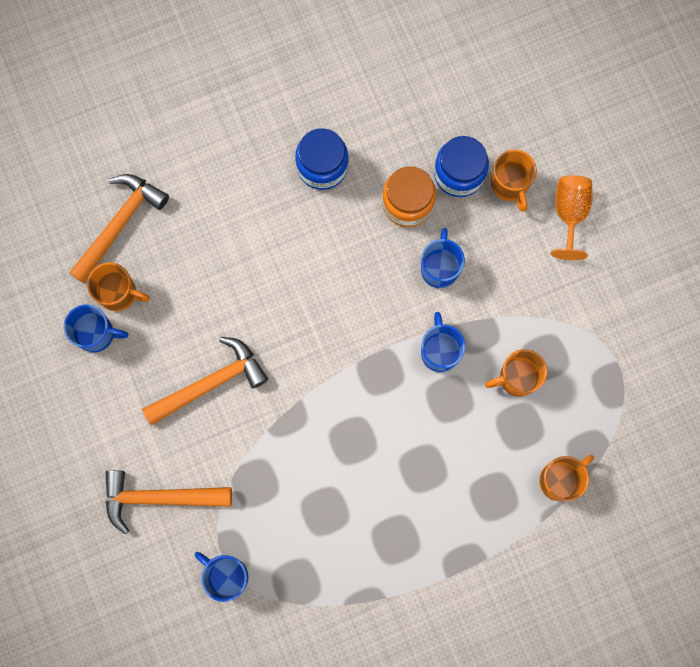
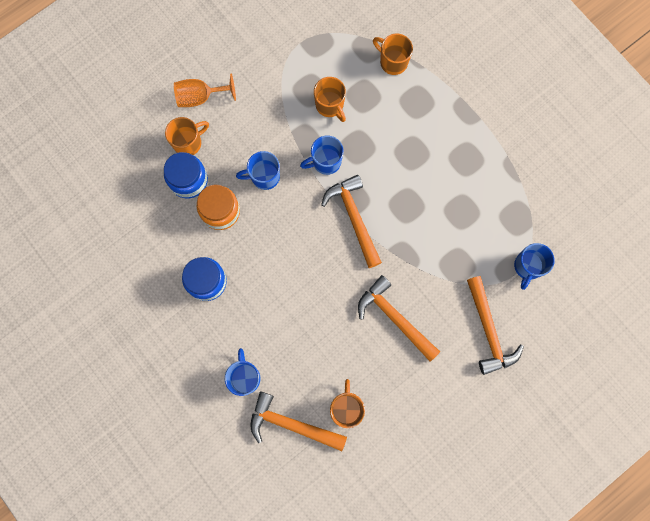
camera: 105 degrees left, 0 degrees up
(96, 334) = (382, 415): blue mug -> blue mug (245, 377)
(354, 367) = (354, 218): none -> orange hammer

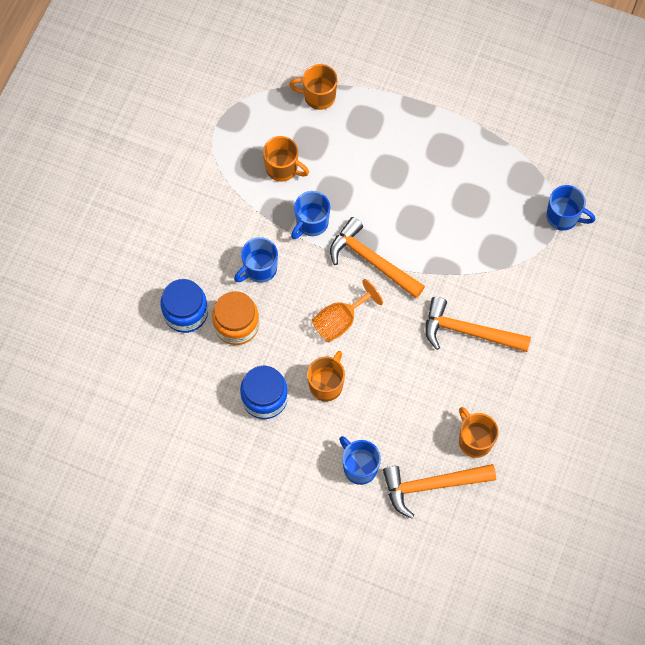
camera: 30 degrees left, 10 degrees down
(188, 143) = (163, 277): orange mug -> orange mug (326, 384)
(200, 97) = (148, 227): orange goblet -> orange goblet (340, 321)
(489, 331) = (564, 295): orange hammer -> none
(527, 266) = (563, 217): blue mug -> blue mug turned 60 degrees counterclockwise

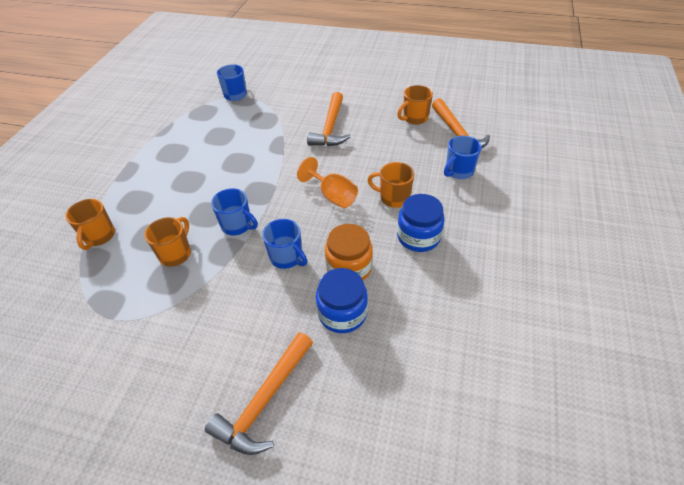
camera: 95 degrees left, 20 degrees down
(371, 261) = (274, 183): orange hammer -> orange hammer (264, 401)

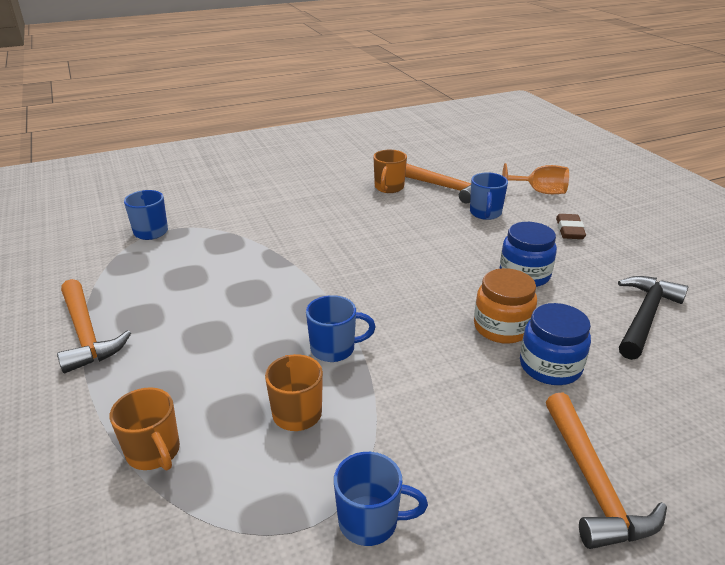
camera: 40 degrees left, 15 degrees down
(287, 257) = (431, 350): blue mug -> blue mug (370, 521)
(330, 128) = (314, 223): orange hammer -> orange hammer (86, 334)
(333, 196) = (400, 277): orange goblet -> orange goblet (539, 192)
(393, 198) = (460, 255): orange mug -> none
(463, 319) = (645, 316): none -> black hammer
(507, 217) = (569, 230): none -> brown eraser

